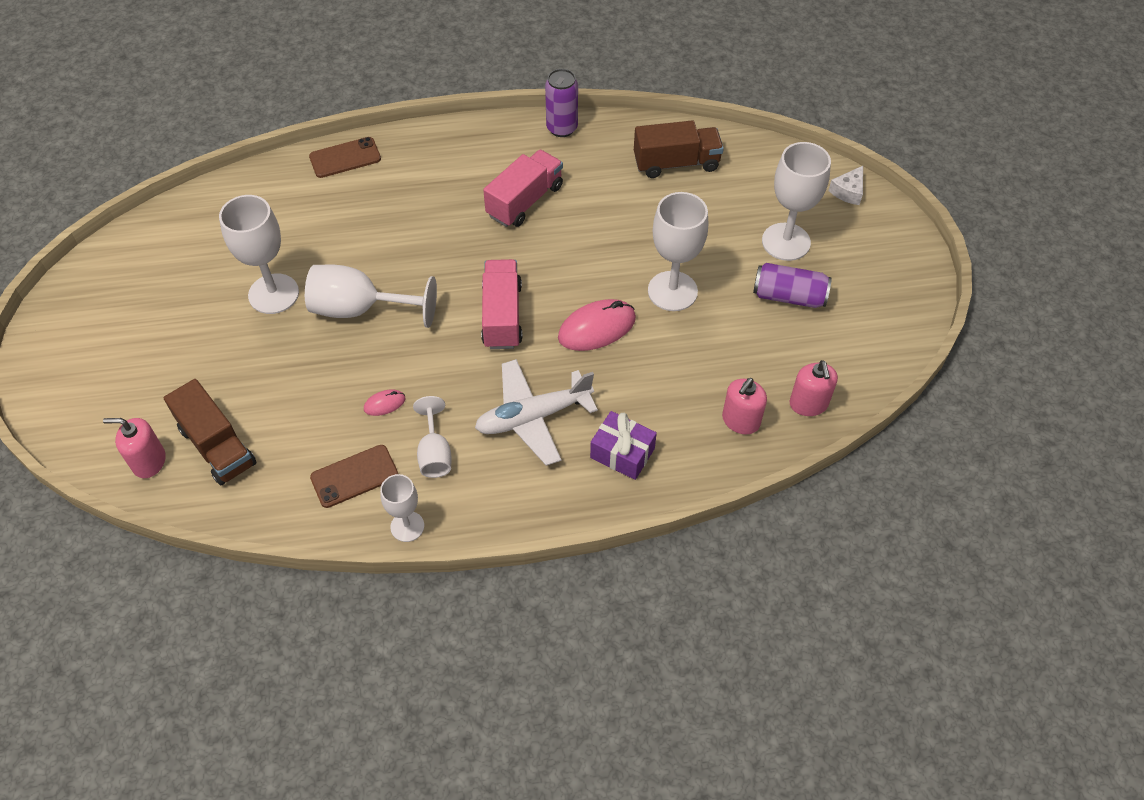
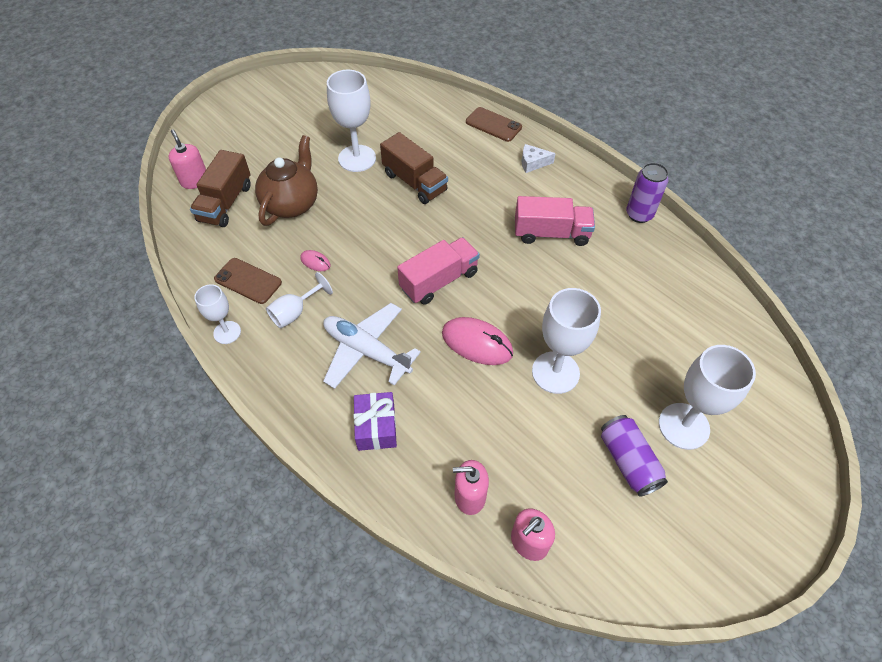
camera: 55 degrees right, 0 degrees up
(282, 385) = (292, 204): none -> brown teapot
(359, 309) = (380, 204): white goblet -> none
(676, 163) = (683, 302): brown truck -> brown truck (414, 182)
(848, 191) = (790, 445): white cheese -> white cheese (533, 163)

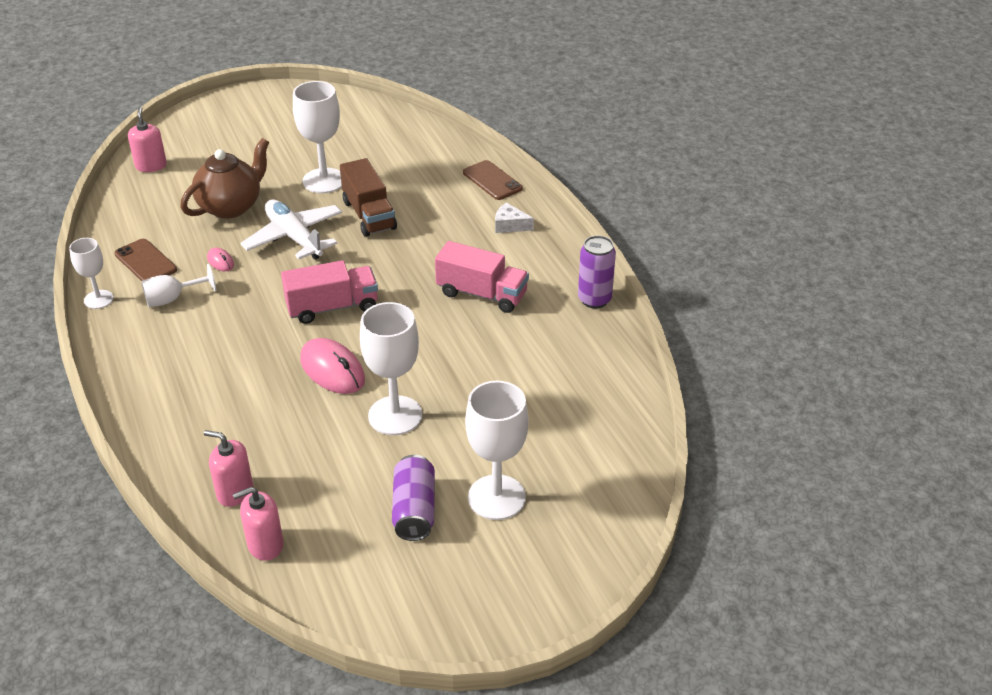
camera: 20 degrees right, 15 degrees down
(225, 203) = (168, 191): brown truck -> none
(366, 351) = (219, 348): white plane -> white plane (294, 237)
(376, 427) = (185, 412): purple gift -> none

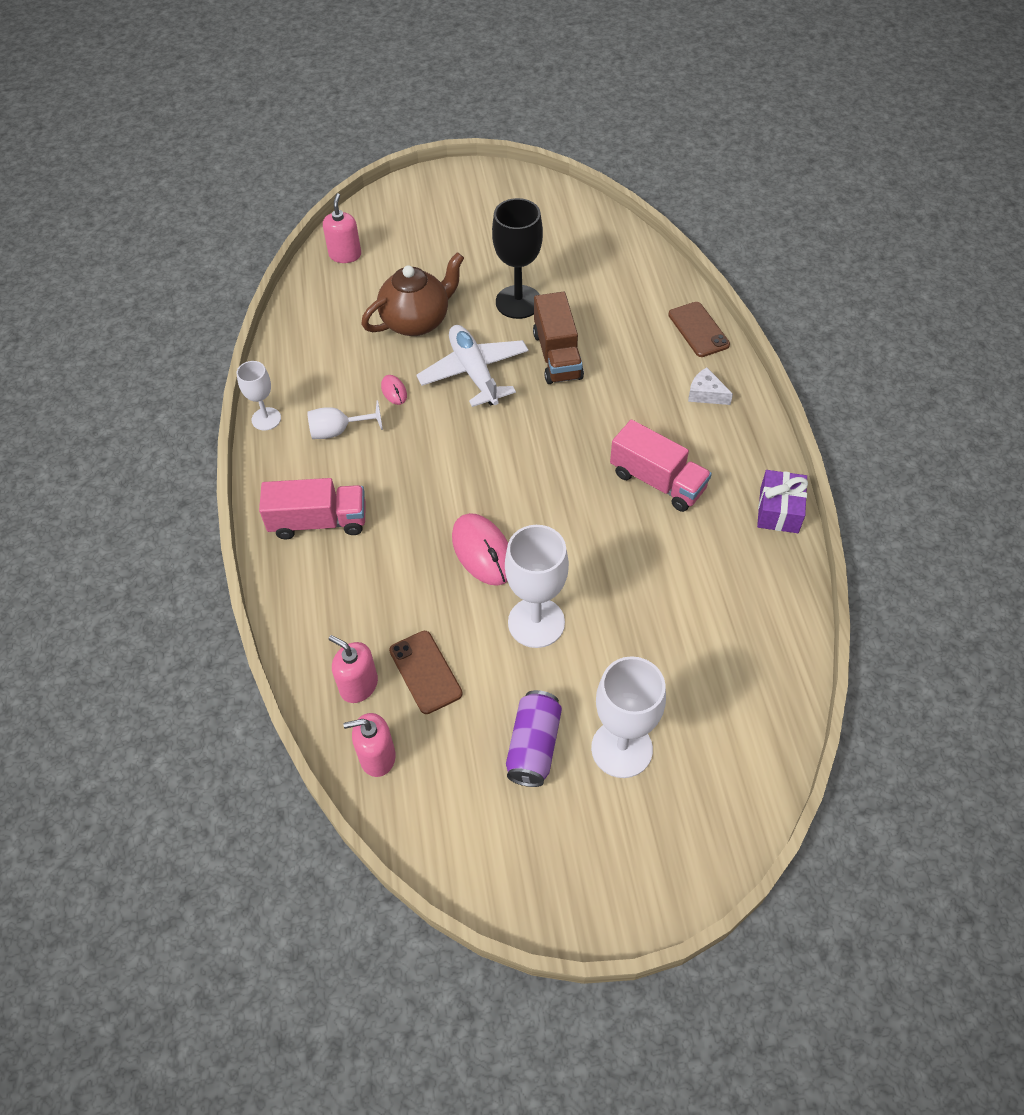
camera: 15 degrees right, 15 degrees up
(146, 262) = (319, 379): brown phone -> brown phone (425, 672)
(324, 181) = (518, 302): white goblet -> black goblet
(332, 307) = (497, 470): pink truck -> pink truck (318, 521)
(594, 299) = (779, 510): purple can -> purple gift

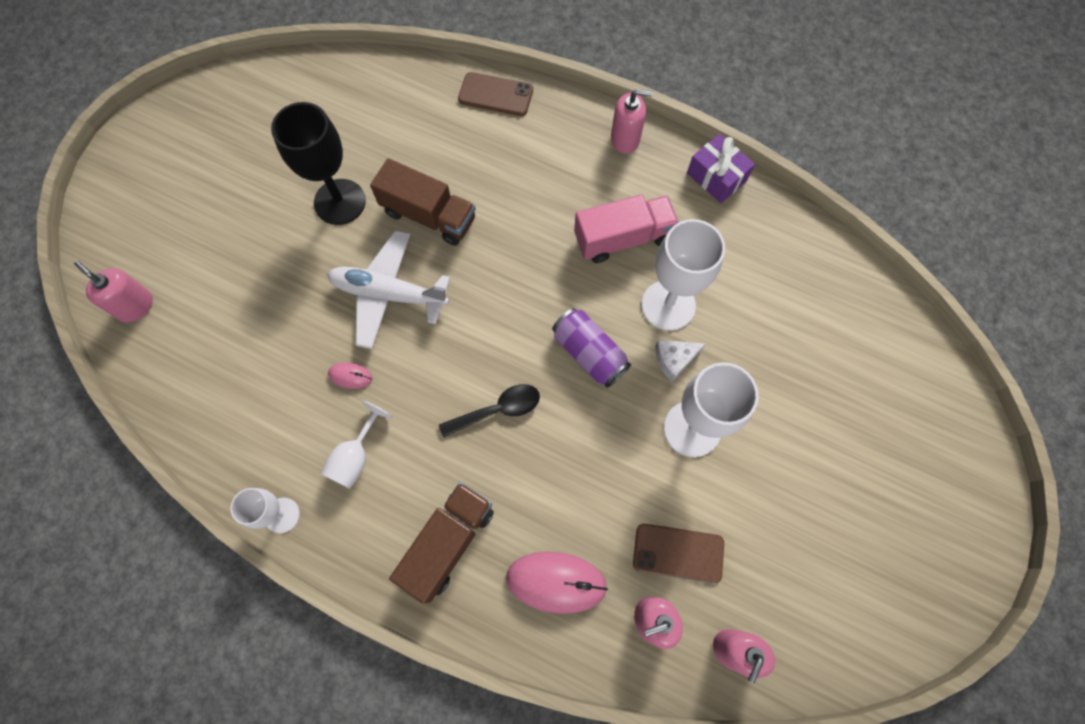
camera: 55 degrees left, 15 degrees up
(318, 521) = (448, 543): pink truck -> brown truck
(417, 321) = (283, 300): brown teapot -> none
(442, 489) = (498, 410): none -> black spoon
(482, 551) = (590, 422): pink mouse -> pink mouse (556, 582)
(534, 746) = (805, 512): purple can -> purple can (589, 353)
(621, 749) = (849, 447): white goblet -> white goblet (668, 305)
(706, 394) = (565, 139): white cheese -> white cheese (674, 359)
(748, 430) = (625, 139): none -> pink soap dispenser

